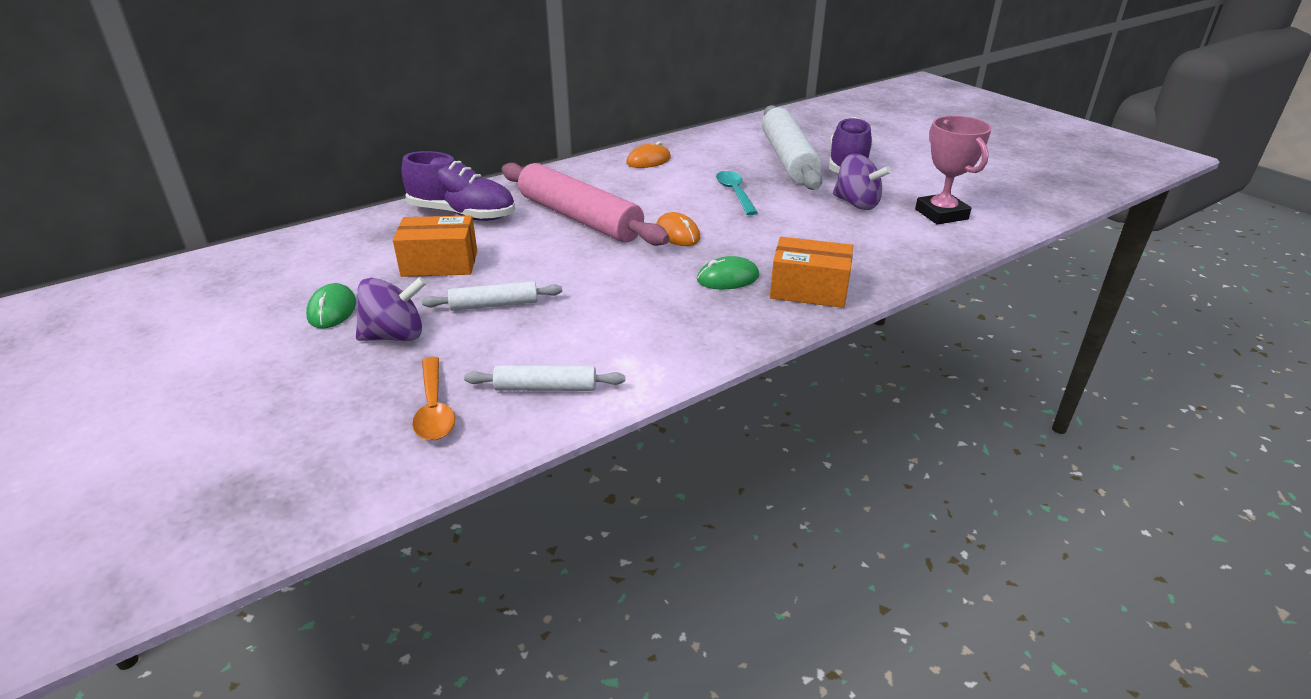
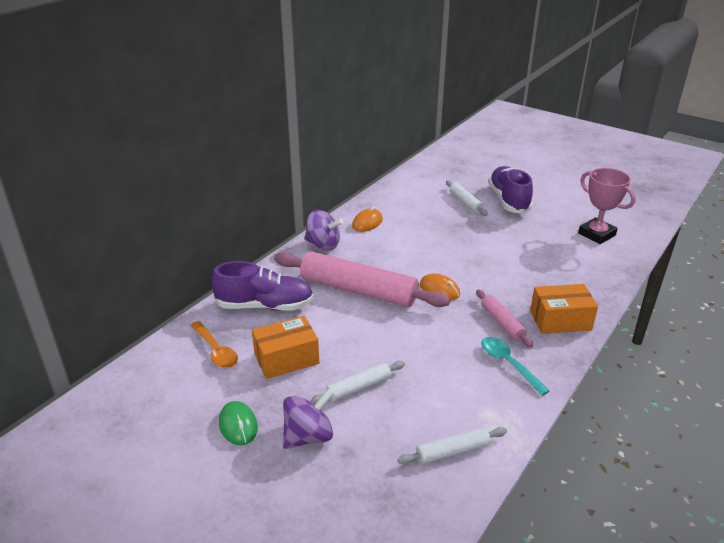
camera: 20 degrees left, 0 degrees up
(434, 408) = (389, 492): orange spoon -> orange spoon (216, 350)
(728, 278) = (502, 323): green mouse -> pink rolling pin
(735, 193) = (451, 242): turquoise spoon -> turquoise spoon (508, 364)
(788, 159) = (465, 202): white rolling pin -> white rolling pin, size x0.48
(856, 204) = (538, 236): purple spinning top -> purple spinning top (323, 245)

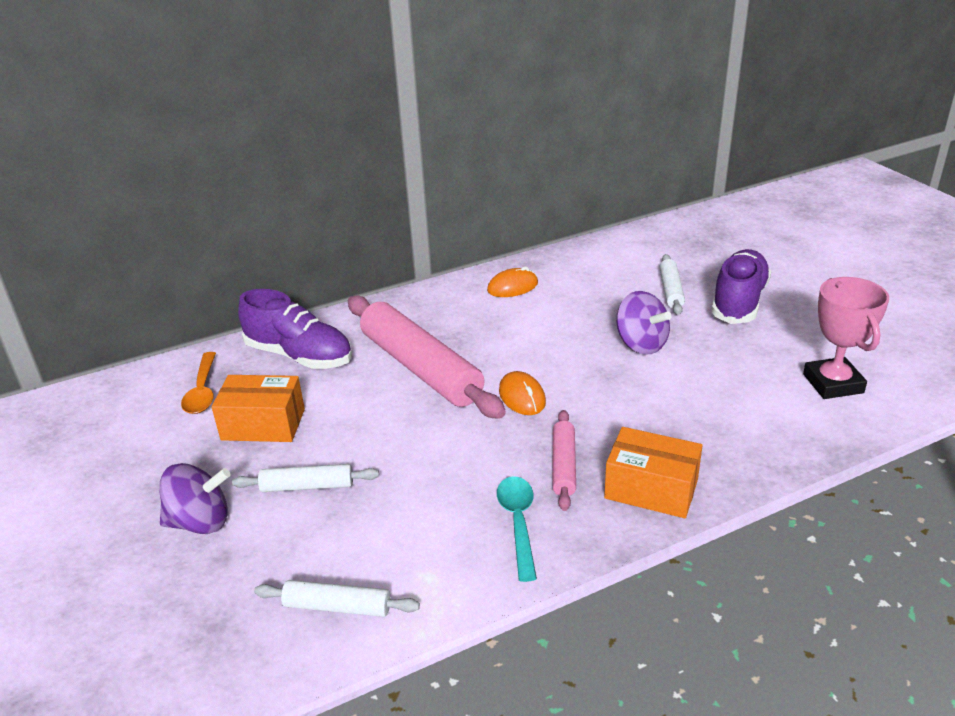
camera: 30 degrees right, 0 degrees up
(238, 425) = (145, 482): green mouse -> none
(323, 245) = (433, 301): purple spinning top -> purple spinning top (641, 344)

